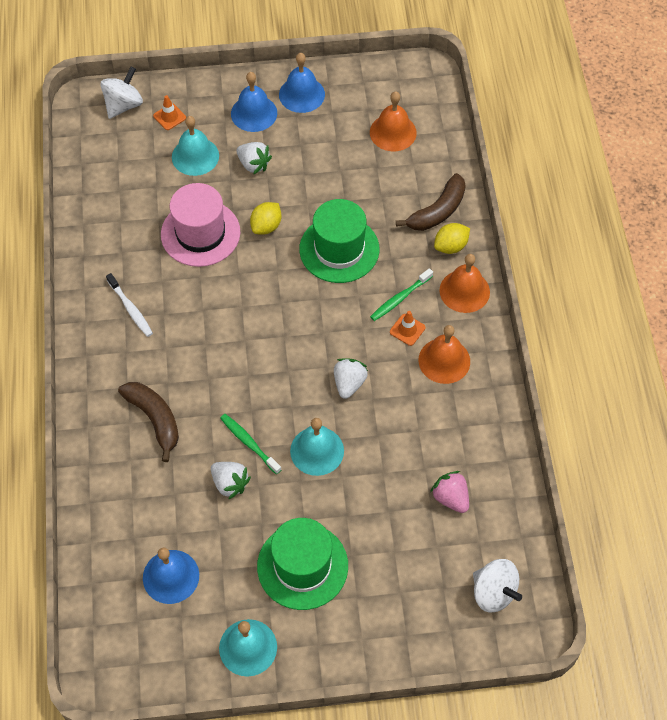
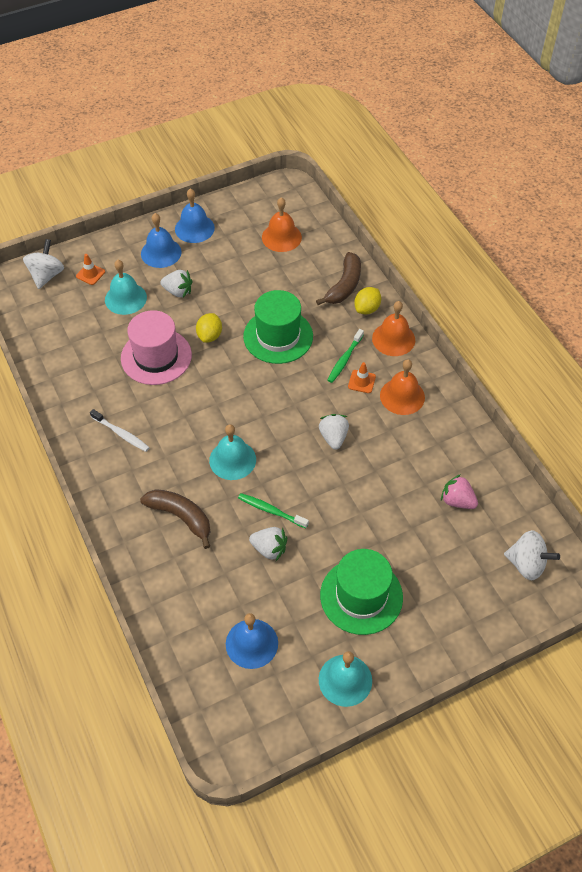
camera: 20 degrees left, 5 degrees down
(317, 450) = (331, 499): turquoise bell -> turquoise bell (232, 460)

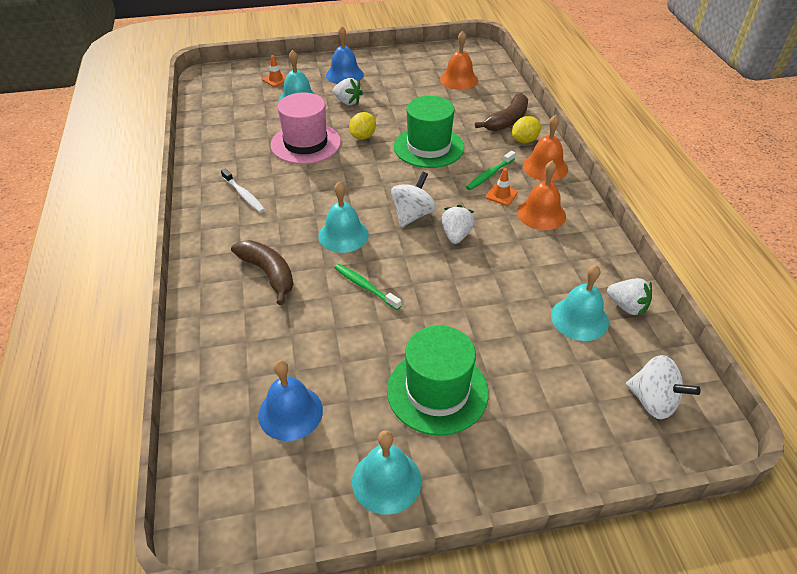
camera: 15 degrees right, 10 degrees down
(46, 275) = (238, 75): white spinning top -> white spinning top (412, 215)
(194, 228) = (381, 63): blue bell -> none
(269, 549) = (349, 321): white strawberry -> white strawberry (627, 306)
(457, 501) = (579, 318): pink strawberry -> turquoise bell

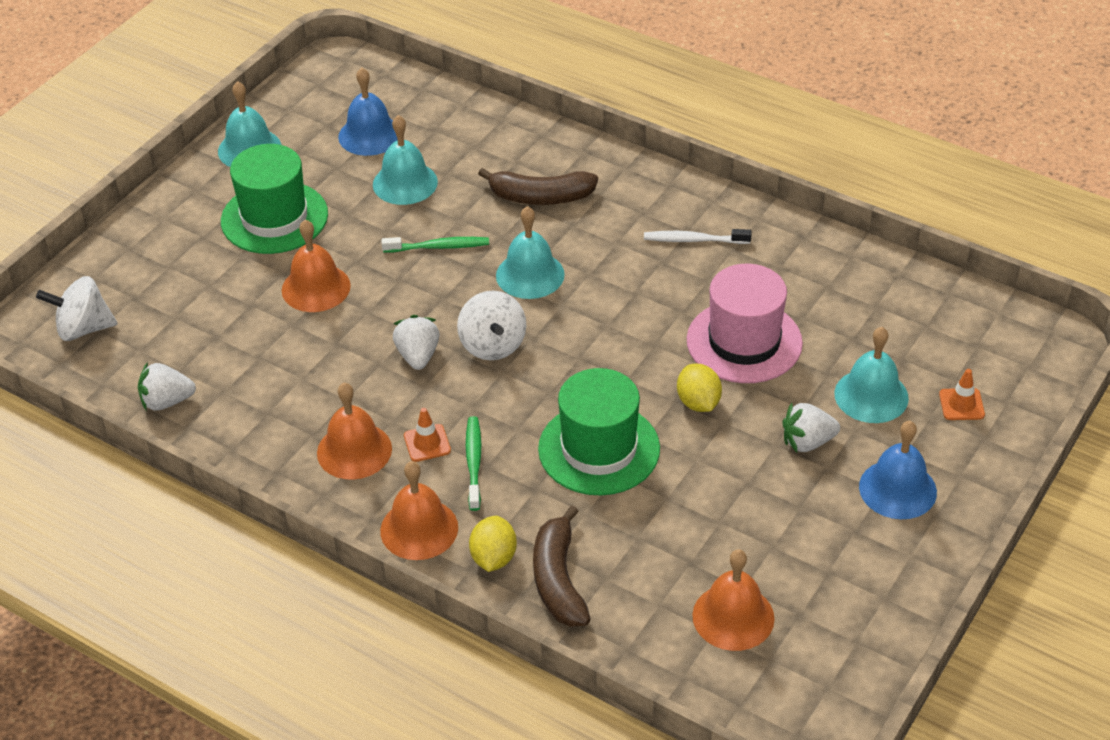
camera: 135 degrees right, 0 degrees up
(456, 235) = (418, 356): white strawberry -> white strawberry turned 150 degrees counterclockwise
(467, 315) = (316, 288): none -> orange bell
(579, 318) = (205, 357): turquoise bell -> turquoise bell (405, 183)

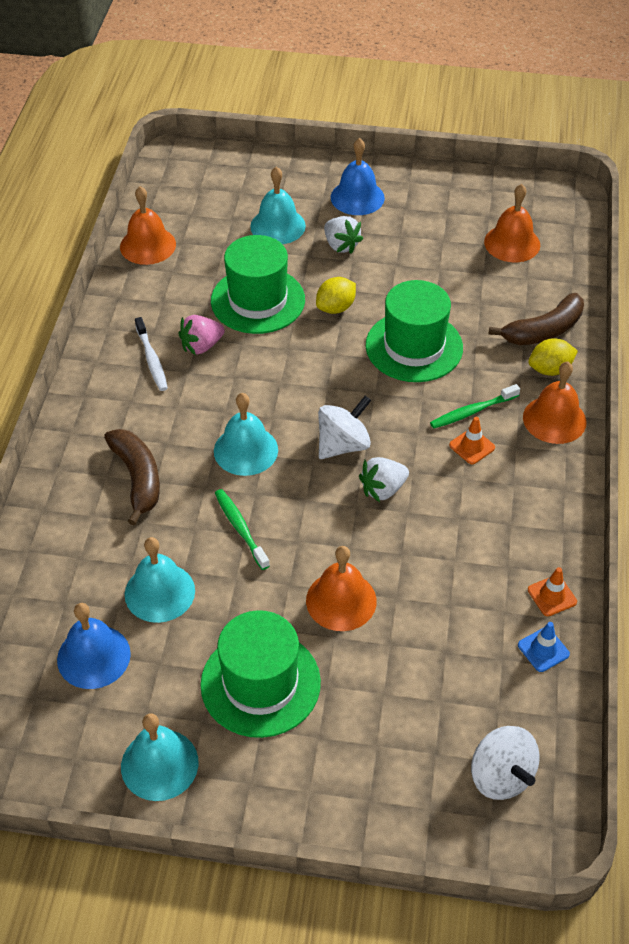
camera: 115 degrees left, 5 degrees up
(167, 401) = (543, 649): white strawberry -> blue traffic cone
(354, 450) = (508, 489): orange bell -> orange bell (148, 245)
(694, 280) = (201, 346): none -> pink strawberry
(744, 341) = (258, 300): pink hat -> green hat
(961, 404) = (262, 184): orange traffic cone -> orange traffic cone (552, 596)

